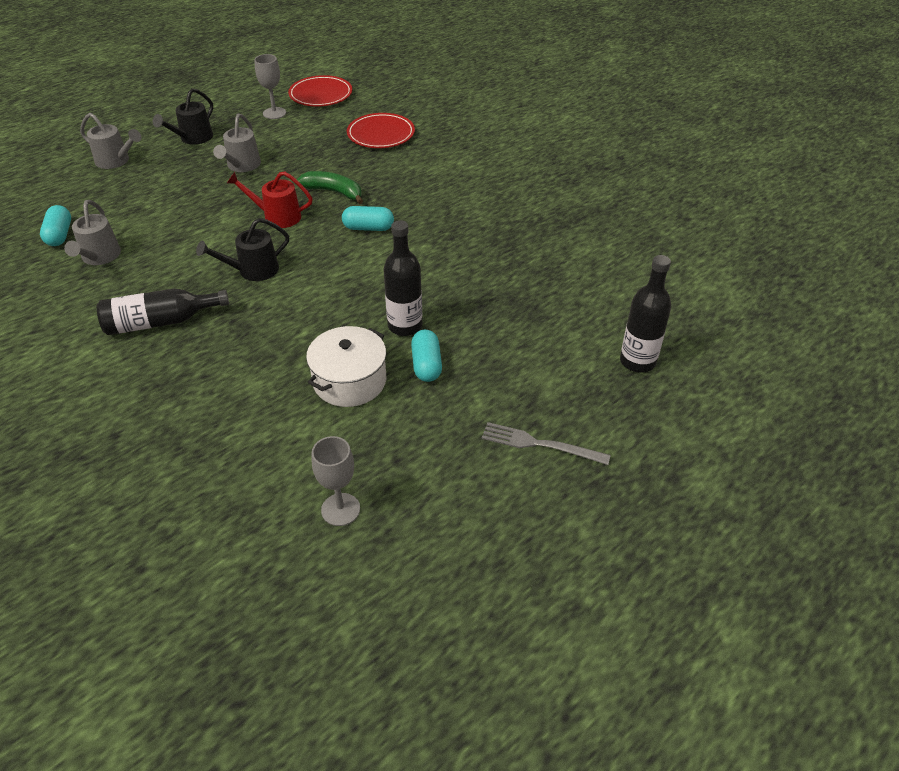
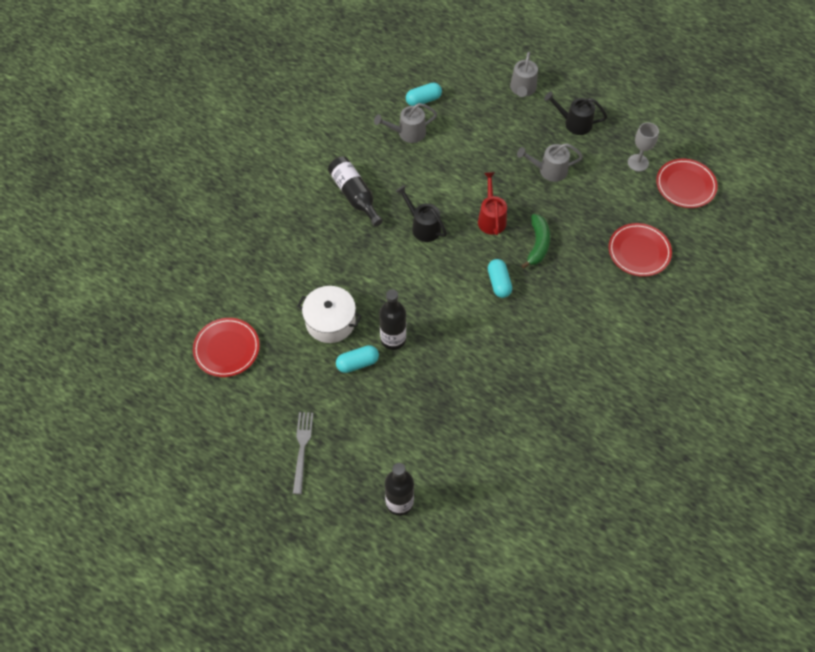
camera: 75 degrees right, 15 degrees up
(340, 509) = (227, 349): grey goblet -> red plate

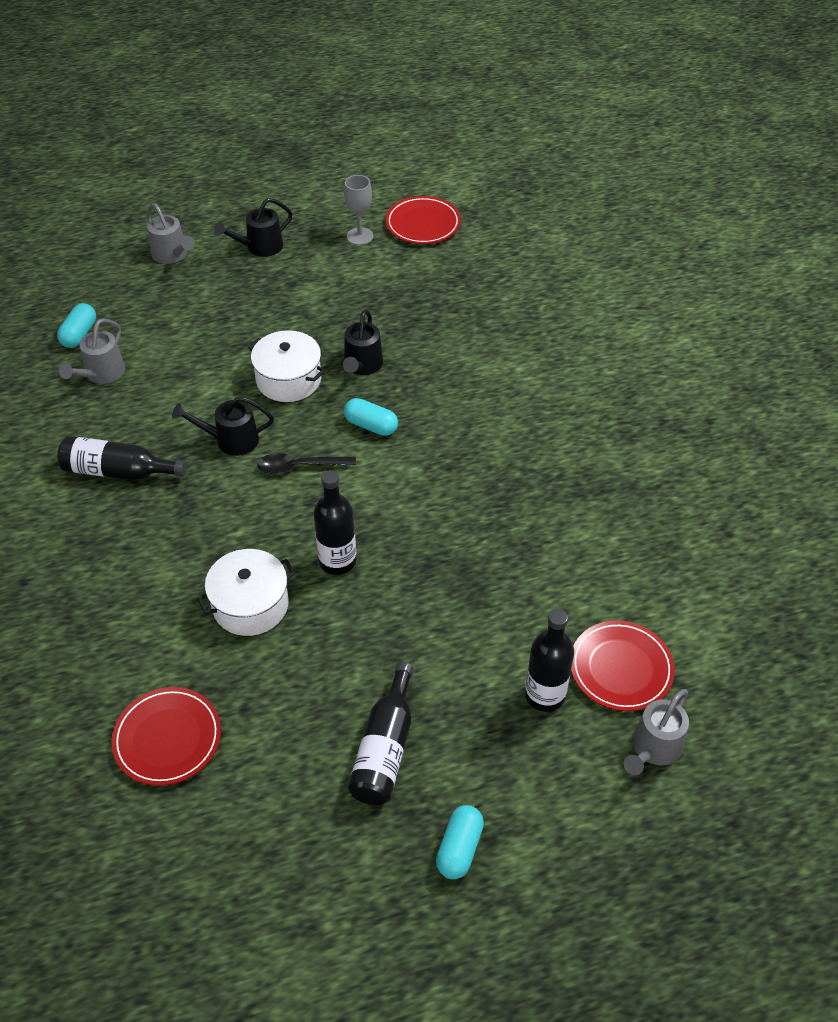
camera: 50 degrees left, 10 degrees down
(302, 449) = (385, 748): grey fork -> black bottle
(357, 363) = (331, 615): turquoise capsule -> turquoise capsule (459, 848)
(437, 272) = (300, 467): none -> black spoon
(491, 218) = (288, 379): red watering can -> white pot
(537, 244) = (362, 366): green banana -> black watering can
(548, 170) = (289, 300): grey watering can -> grey watering can (653, 748)
(639, 251) = (456, 301): red plate -> red plate (621, 668)

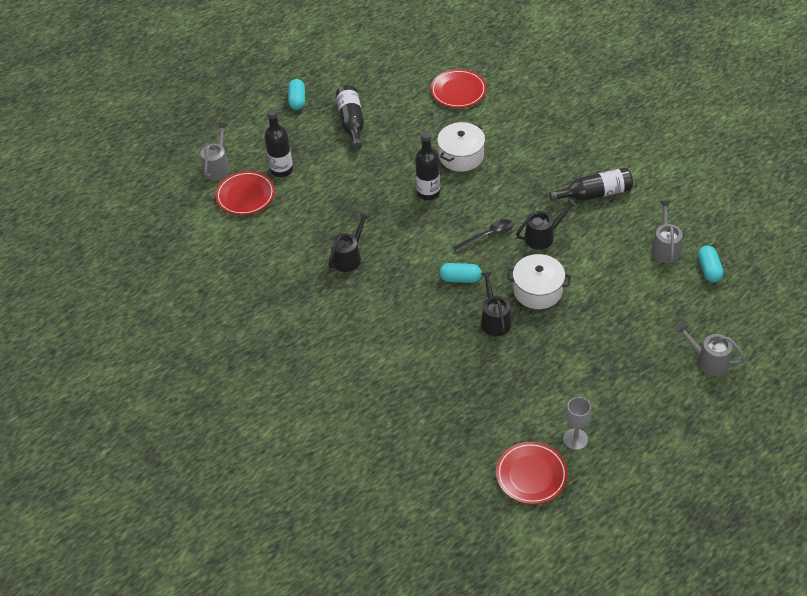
camera: 160 degrees right, 0 degrees up
(259, 247) = (647, 395): black watering can -> black watering can (349, 257)

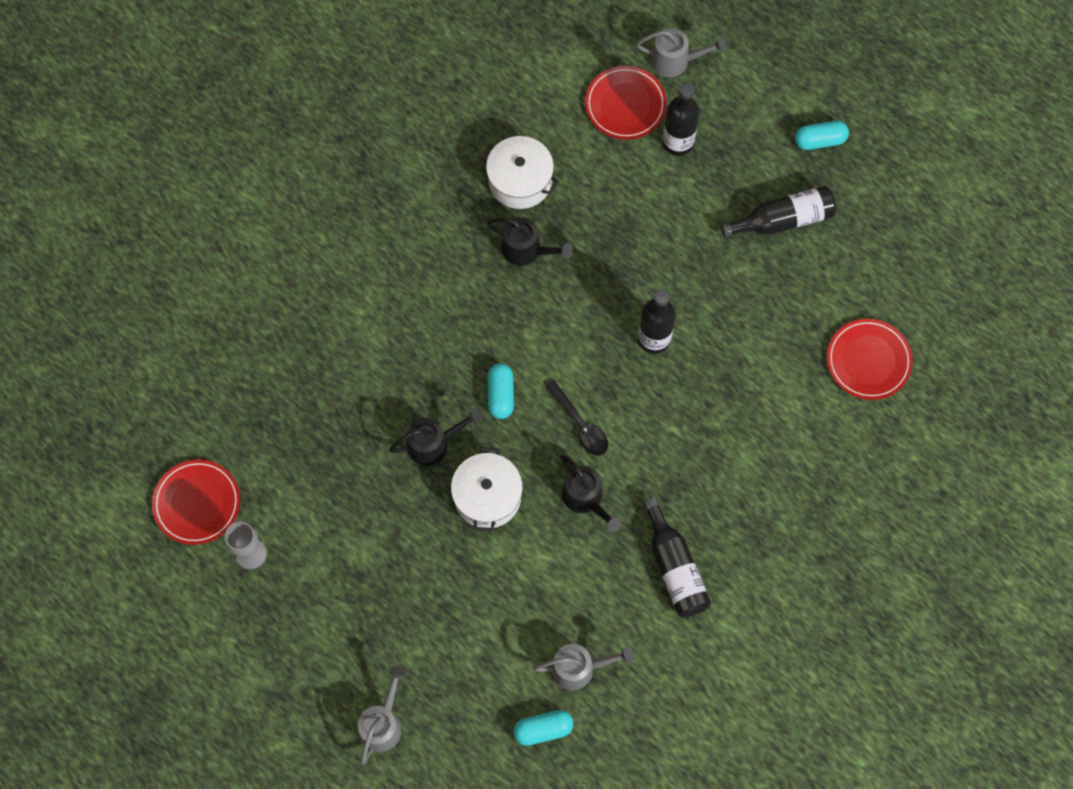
camera: 80 degrees right, 20 degrees up
(461, 156) = (731, 376): white pot -> white pot (520, 181)

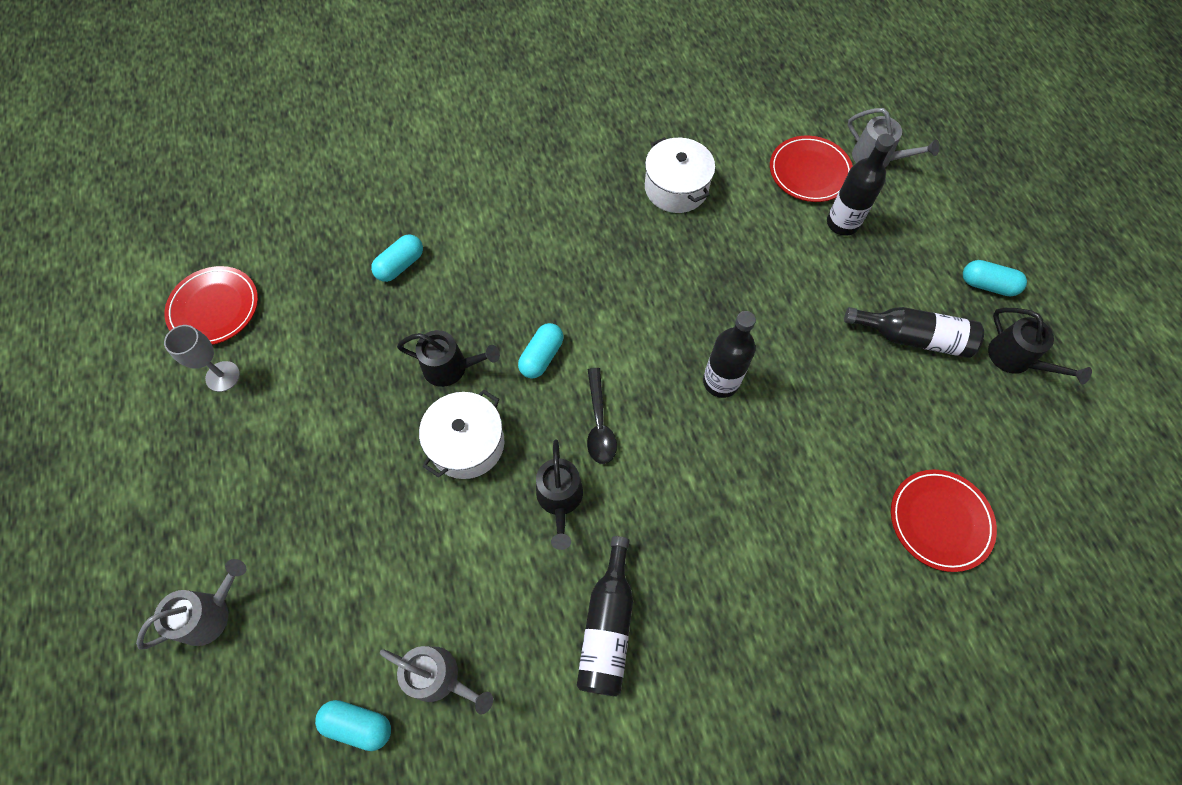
camera: 30 degrees right, 5 degrees down
(329, 380) = (400, 265): none -> turquoise capsule
(527, 250) = (646, 246): black watering can -> black watering can (1016, 359)

